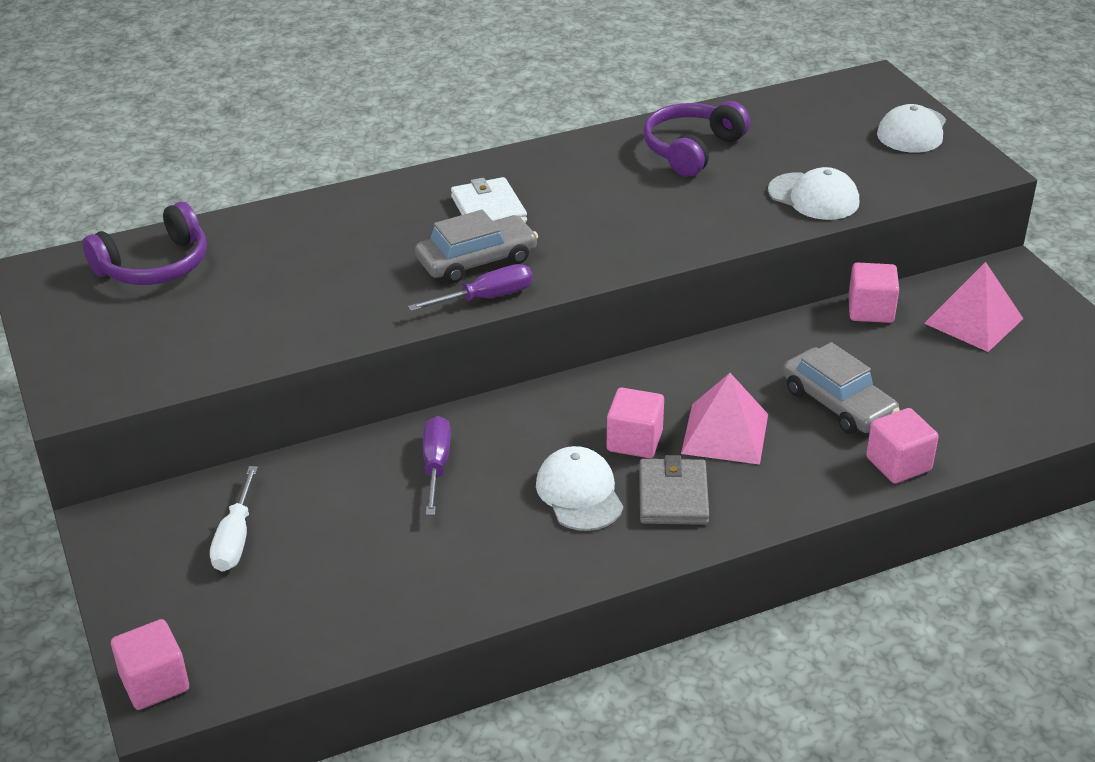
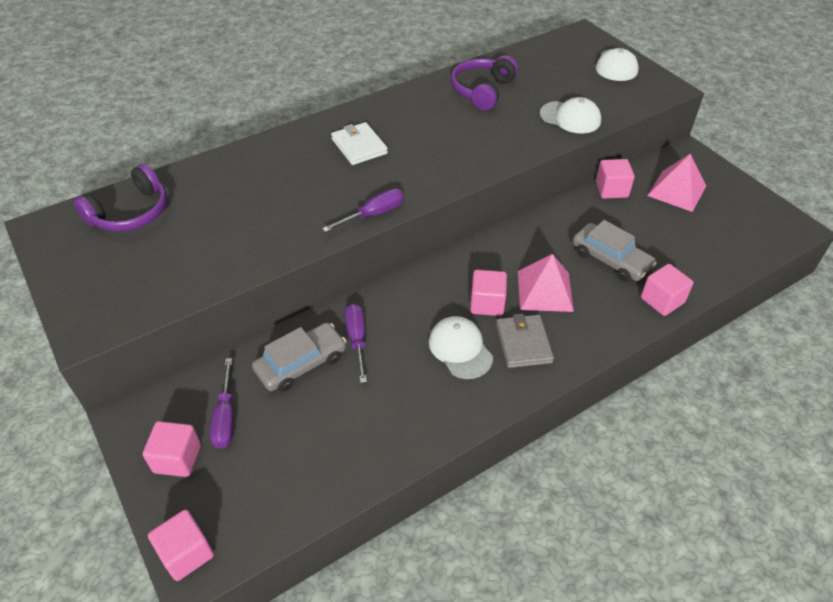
camera: 10 degrees left, 10 degrees up
(163, 578) = (177, 458): none -> pink cube
(235, 539) = (225, 418): white screwdriver -> purple screwdriver
(477, 260) = (360, 186): grey car -> grey car (301, 363)

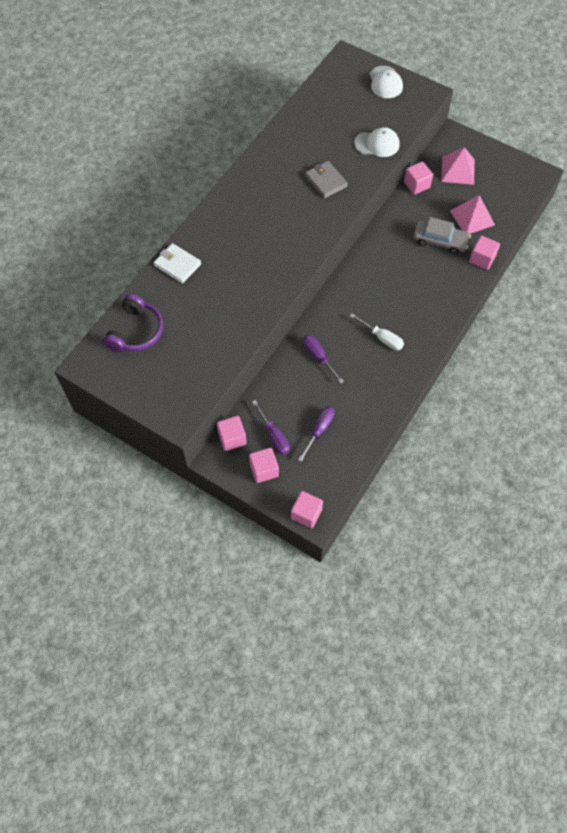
camera: 25 degrees left, 15 degrees up
(301, 363) = (295, 386): grey car -> none
(359, 146) = (251, 221): white wallet -> white wallet (177, 265)
(374, 214) = (295, 271): purple screwdriver -> purple screwdriver (319, 430)
(460, 349) = (382, 338): white cap -> white screwdriver
(482, 90) = (305, 140): purple headphones -> none
(487, 303) = (382, 302): pink cube -> pink cube (232, 438)
(523, 343) = (416, 320): grey wallet -> grey wallet (326, 181)
(544, 290) = (411, 279): pink pyramid -> pink pyramid (472, 217)

